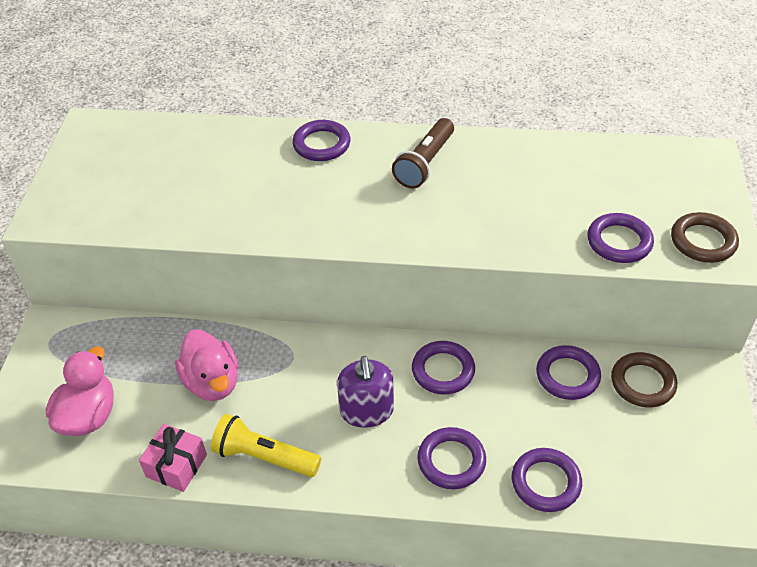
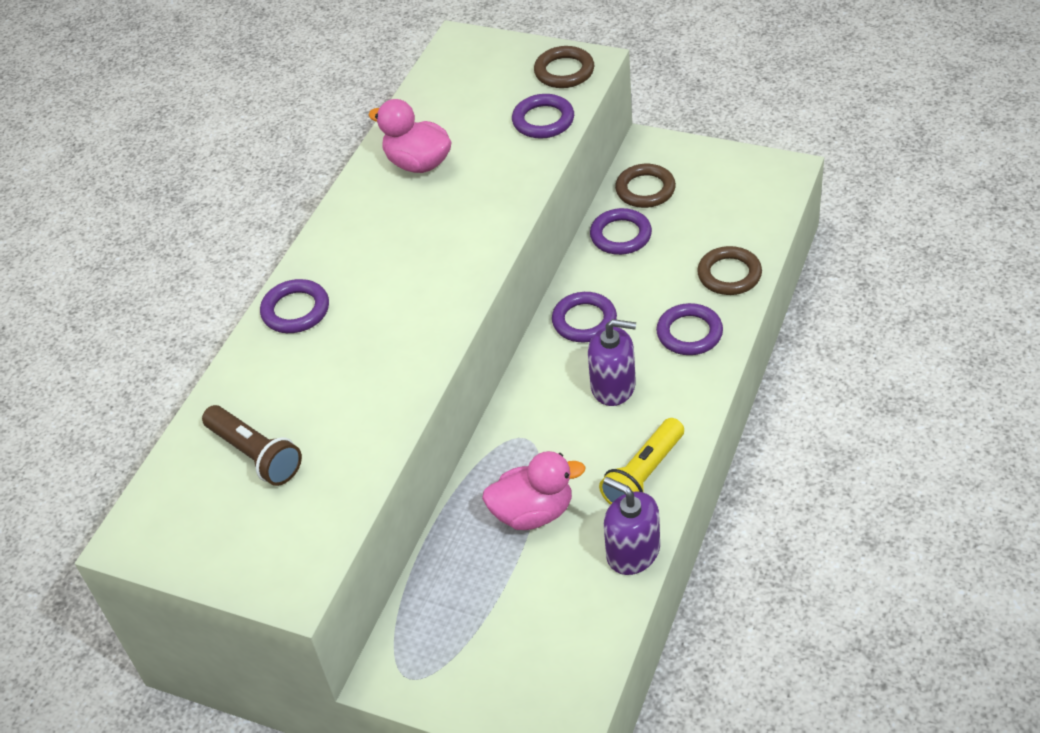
camera: 70 degrees left, 0 degrees up
(88, 416) = (541, 634): pink duck -> pink duck (418, 163)
(176, 465) = (633, 552): pink gift -> purple soap dispenser
(425, 163) = (371, 231): brown flashlight -> brown flashlight (255, 455)
(546, 482) = (729, 274): purple ring -> brown ring

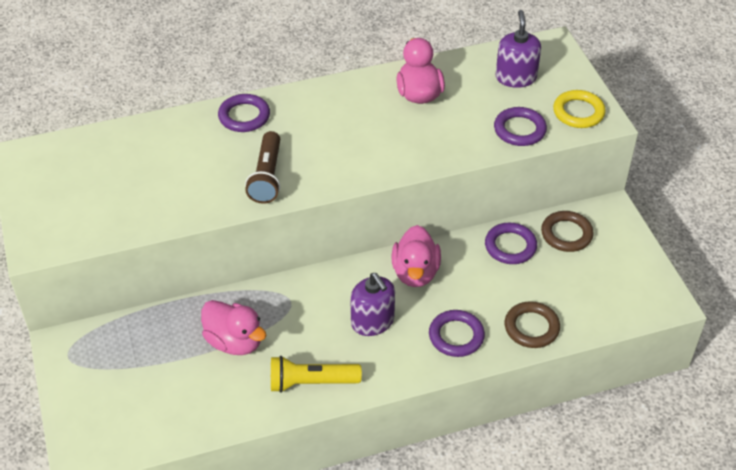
camera: 45 degrees right, 0 degrees up
(255, 455) = (120, 169): brown flashlight -> brown flashlight (267, 177)
(564, 71) = (578, 112): brown ring -> yellow ring
(584, 321) = (415, 273): purple ring -> pink duck
(633, 552) = (244, 413): purple soap dispenser -> purple soap dispenser (515, 77)

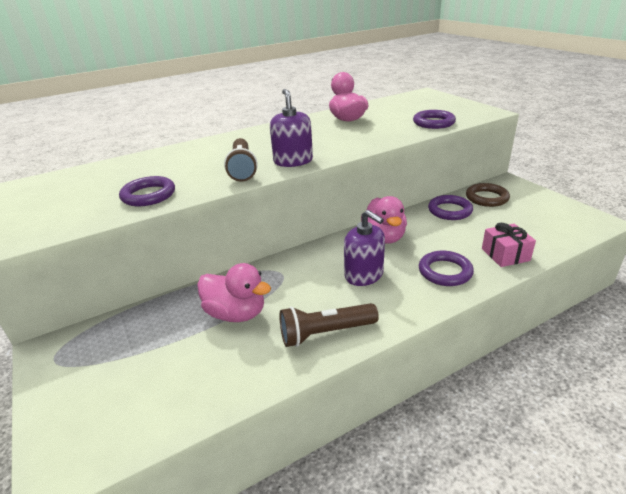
camera: 10 degrees left, 15 degrees down
(244, 116) = (214, 144): purple ring -> purple ring (148, 195)
(311, 382) = (325, 333): yellow flashlight -> brown flashlight
(515, 77) = (411, 105): purple soap dispenser -> purple soap dispenser (293, 161)
(531, 327) = (505, 254): brown ring -> pink gift
(578, 112) = (468, 111): yellow ring -> none

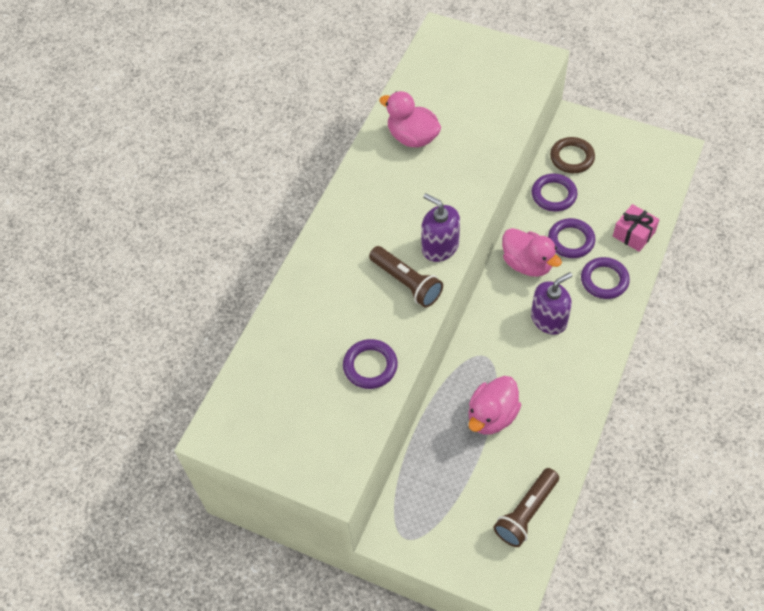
camera: 35 degrees left, 25 degrees up
(236, 313) = (492, 416): pink duck -> pink duck turned 135 degrees clockwise
(325, 333) = (571, 392): brown flashlight -> brown flashlight (526, 512)
(364, 275) = (549, 319): purple soap dispenser -> purple soap dispenser turned 45 degrees counterclockwise
(433, 123) = (506, 108): purple ring -> purple ring (571, 240)

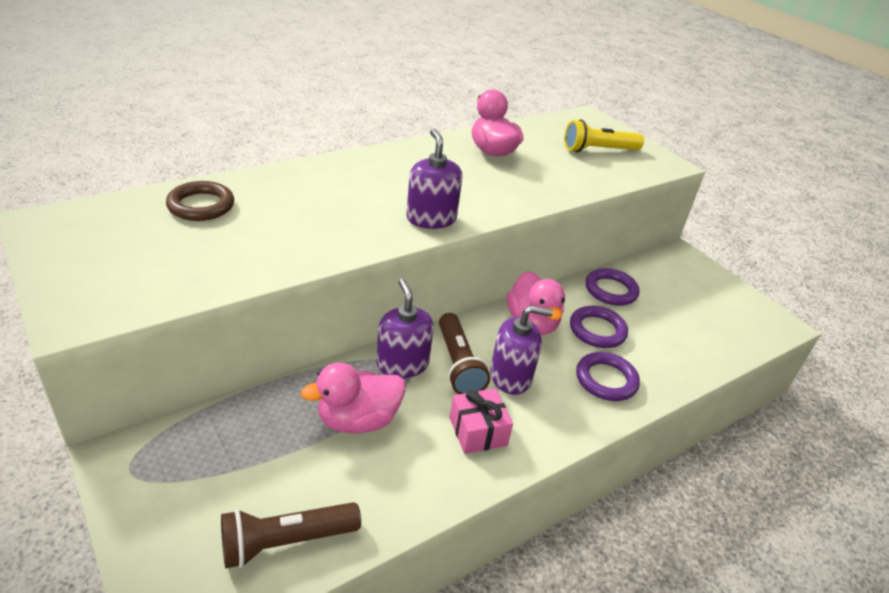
camera: 25 degrees right, 20 degrees down
(370, 366) = (249, 256): purple ring -> none
(406, 283) = (366, 224): brown flashlight -> brown flashlight (458, 364)
(479, 357) = (402, 364): none -> purple soap dispenser
(482, 78) = (598, 150): none -> yellow flashlight
(572, 157) = (655, 276): brown ring -> brown ring (201, 205)
(633, 234) = (675, 362): pink gift -> pink gift (478, 431)

